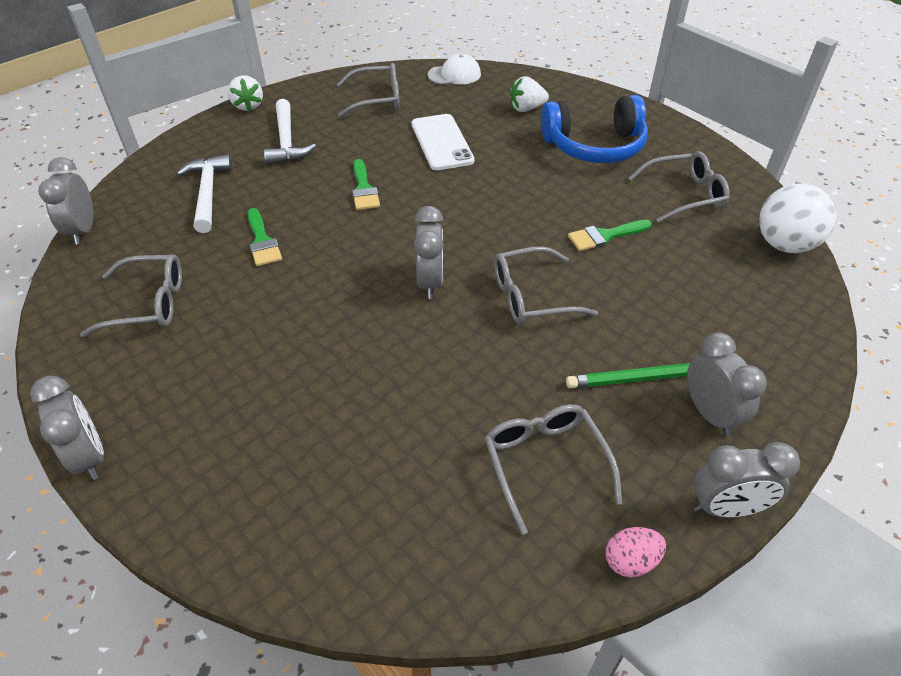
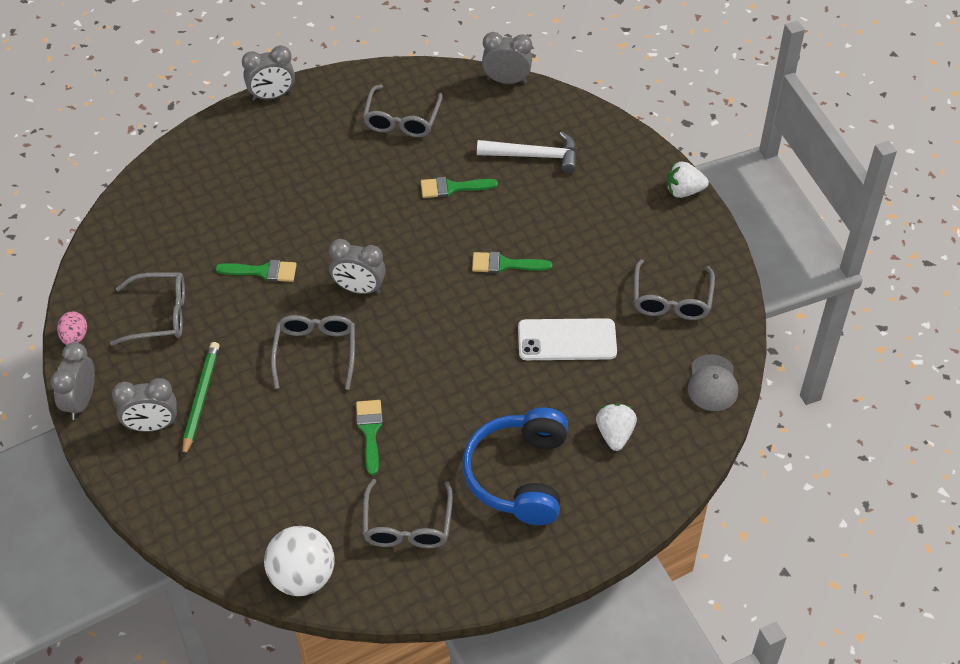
camera: 105 degrees right, 5 degrees up
(287, 141) = (605, 216): white hammer -> none
(433, 373) = (263, 271): none -> green brush
(454, 74) = (712, 383): white cap -> grey cap

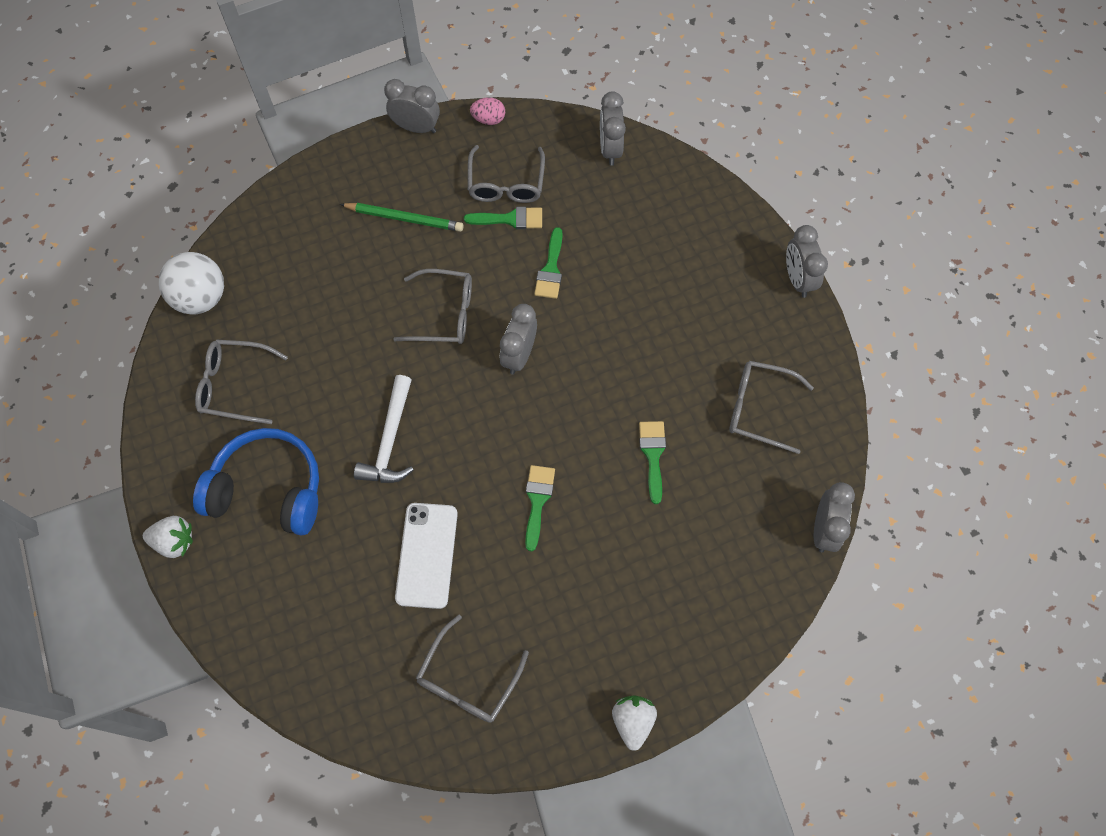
camera: 95 degrees right, 15 degrees up
(152, 426) = (381, 181): grey clock -> grey clock (610, 149)
(370, 431) = (344, 358): green brush -> green brush (510, 219)
(534, 156) = (698, 549): white hammer -> white hammer (390, 440)
(615, 434) = (299, 589): white strawberry -> white strawberry (174, 541)
(671, 299) = (468, 679): grey glasses -> grey glasses turned 75 degrees counterclockwise
(712, 383) = (346, 706): grey cap -> none

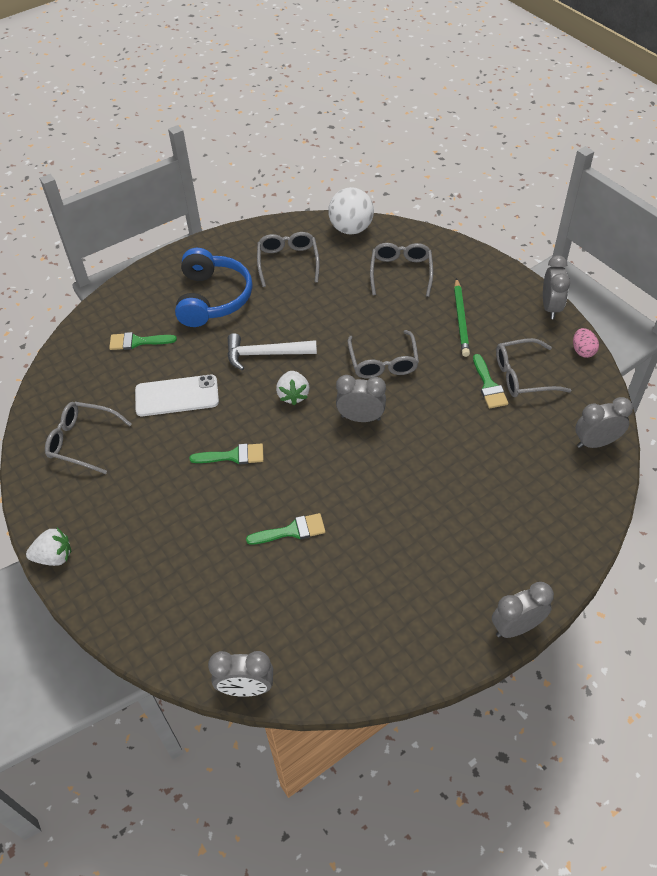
camera: 80 degrees right, 15 degrees down
(174, 541) = (167, 263): white strawberry -> white strawberry (293, 395)
(551, 269) = (450, 423): green brush -> green brush (137, 342)
(760, 409) = (360, 612): grey glasses -> grey glasses (401, 273)

